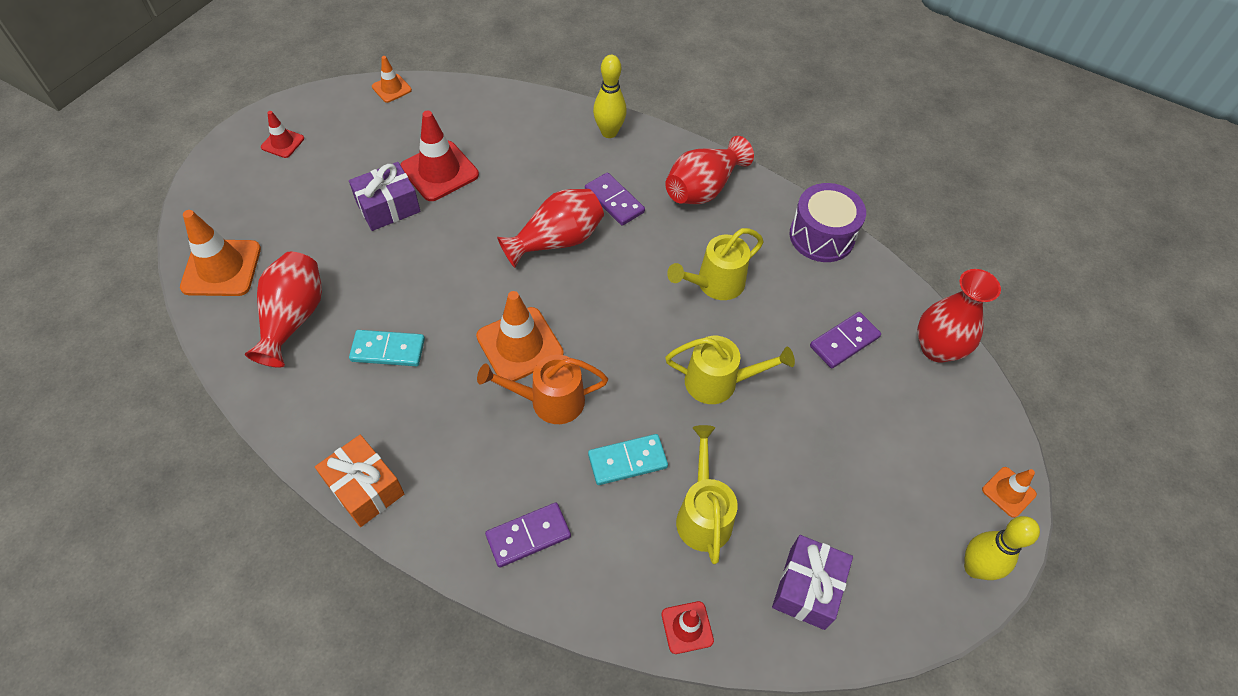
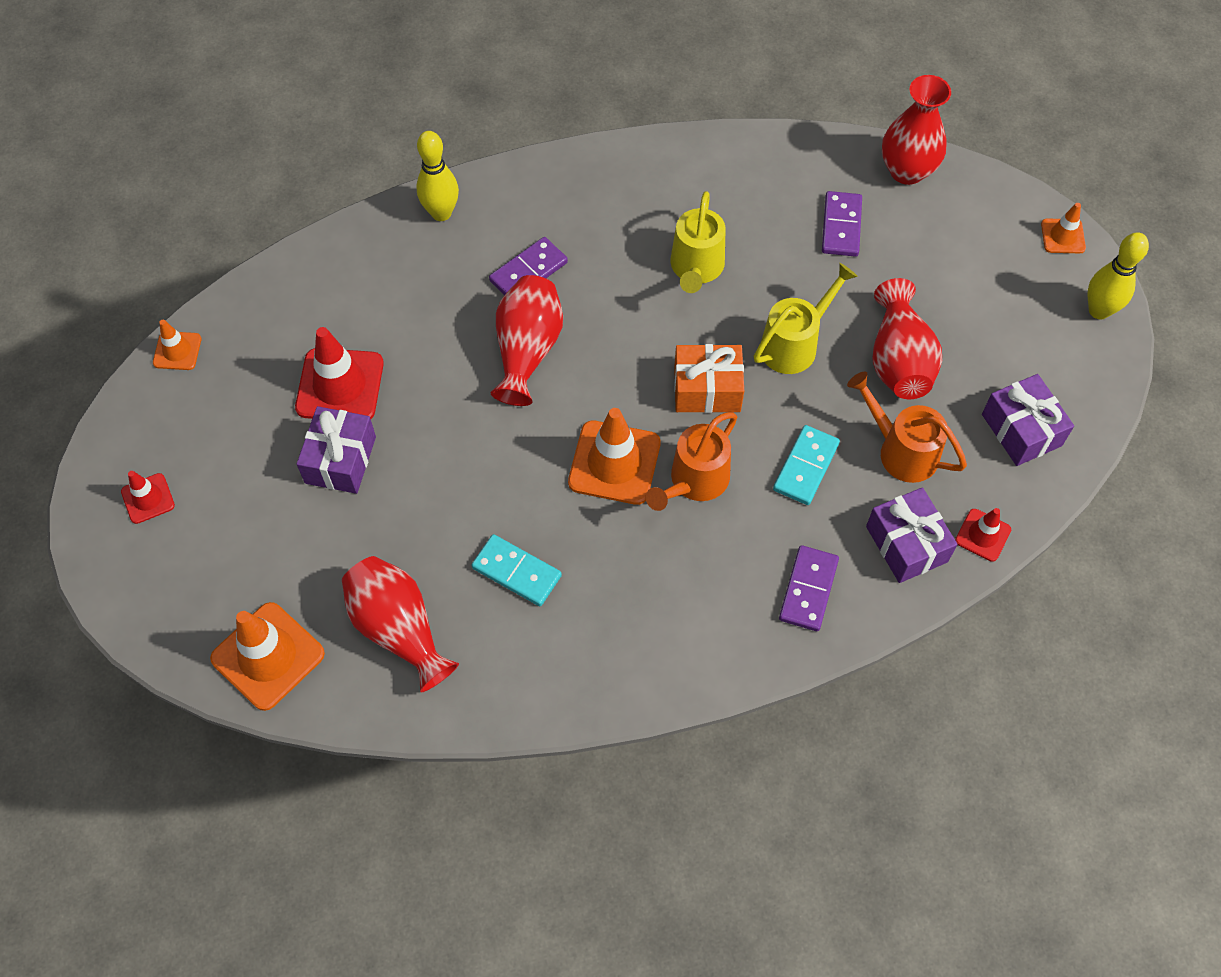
camera: 45 degrees left, 5 degrees up
(365, 488) = (648, 685): orange gift -> orange gift (707, 389)
(388, 350) = (516, 572): turquoise domino -> turquoise domino turned 75 degrees clockwise
(614, 201) = (528, 271): purple domino -> purple domino turned 45 degrees counterclockwise
(627, 576) = (906, 544): none -> purple gift
(703, 188) = (585, 194): red vase -> red vase (899, 360)
(703, 514) = (900, 450): yellow watering can -> orange watering can
(821, 236) = (725, 152): purple drum -> none

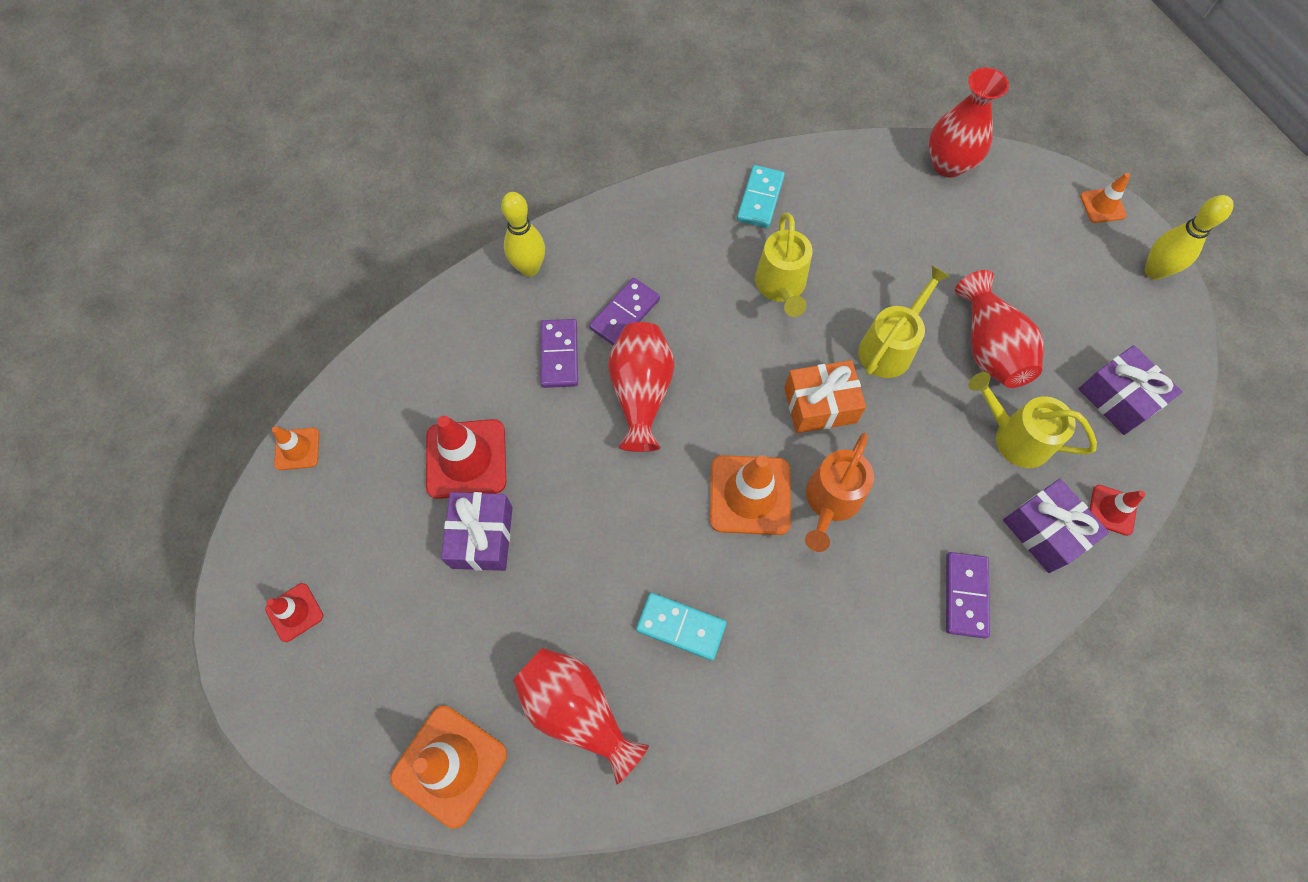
camera: 10 degrees left, 5 degrees up
(805, 467) = (931, 468): turquoise domino -> turquoise domino (760, 199)
(841, 226) = (903, 226): purple domino -> purple domino (559, 355)
(900, 450) = (1014, 437): orange watering can -> yellow watering can

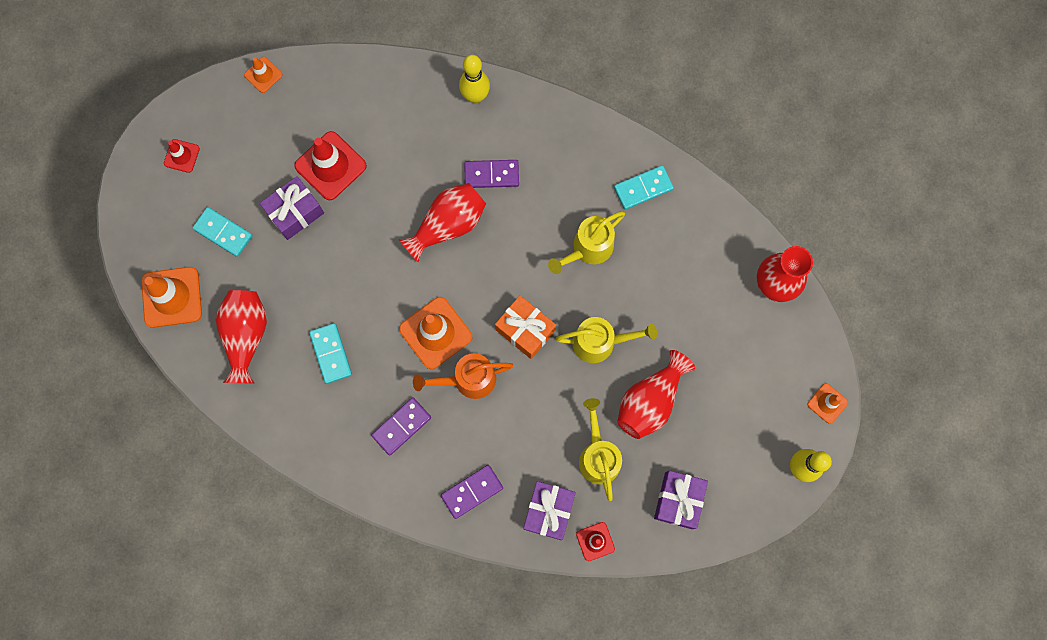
camera: 50 degrees right, 10 degrees up
(429, 637) = (223, 232): none -> turquoise domino
(559, 355) = (434, 161): purple domino -> purple domino (401, 426)

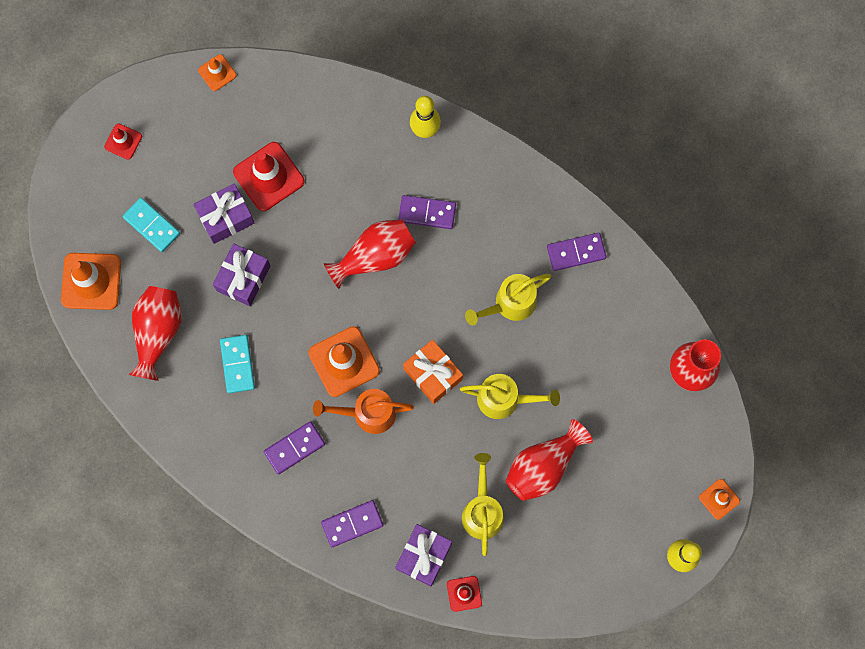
camera: 10 degrees right, 0 degrees up
(643, 188) = (576, 252): turquoise domino -> purple domino
(678, 500) = (553, 568): purple gift -> purple gift (243, 278)

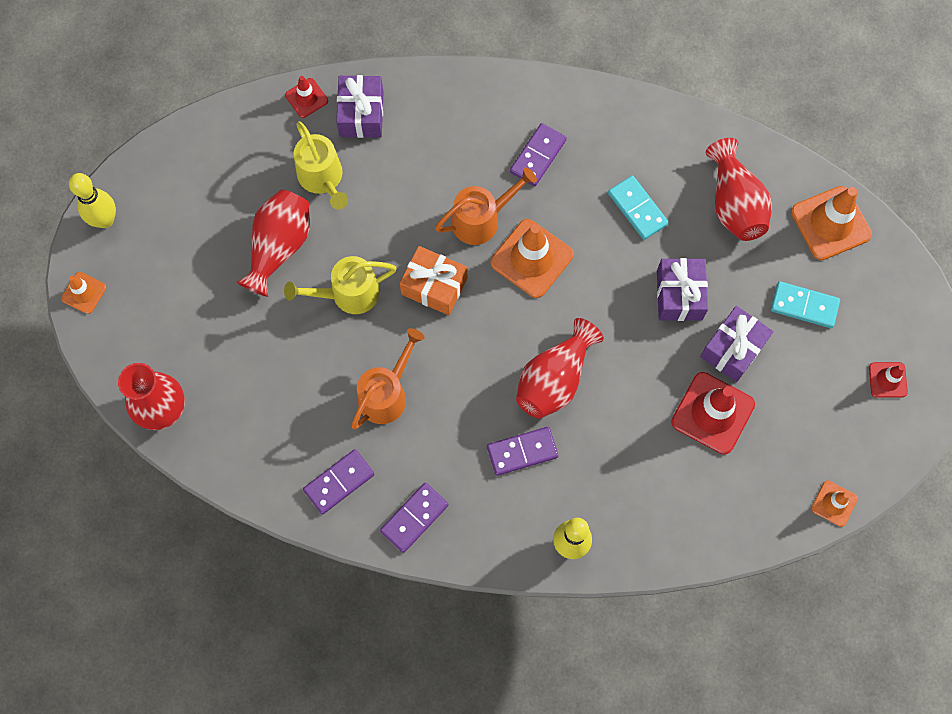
camera: 155 degrees right, 5 degrees down
(352, 524) = (445, 113): purple domino -> purple domino (414, 518)
(509, 304) = (387, 393): yellow watering can -> orange watering can

